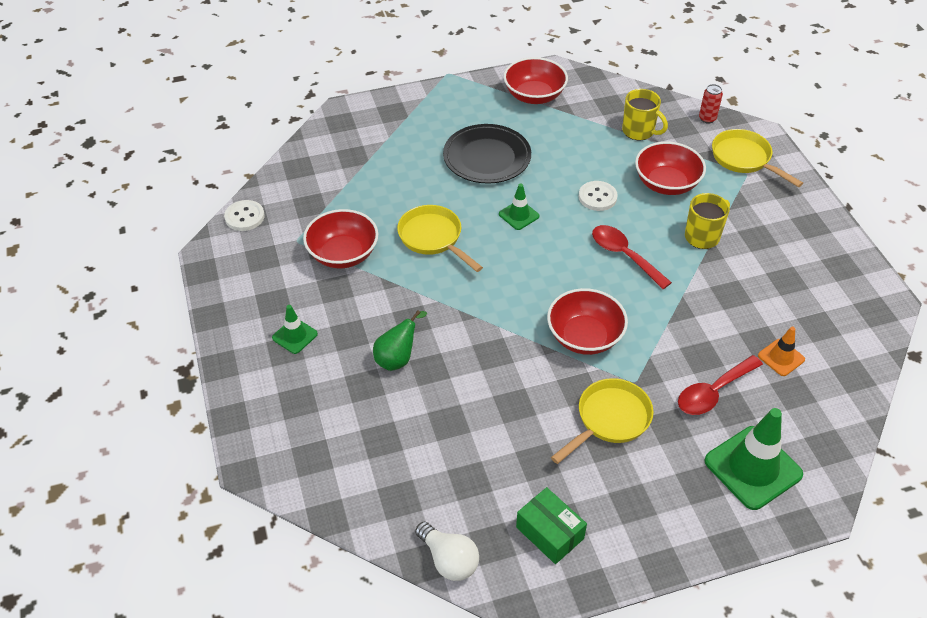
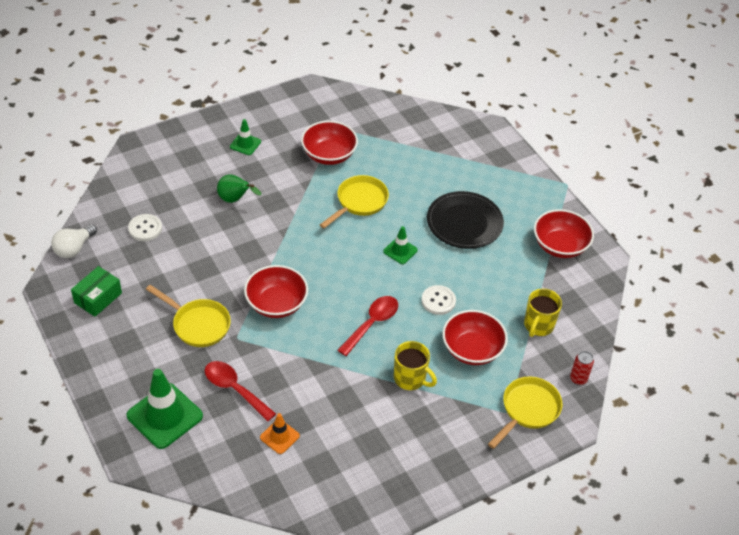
camera: 75 degrees right, 0 degrees up
(244, 217) = (352, 97): white button -> white button (145, 228)

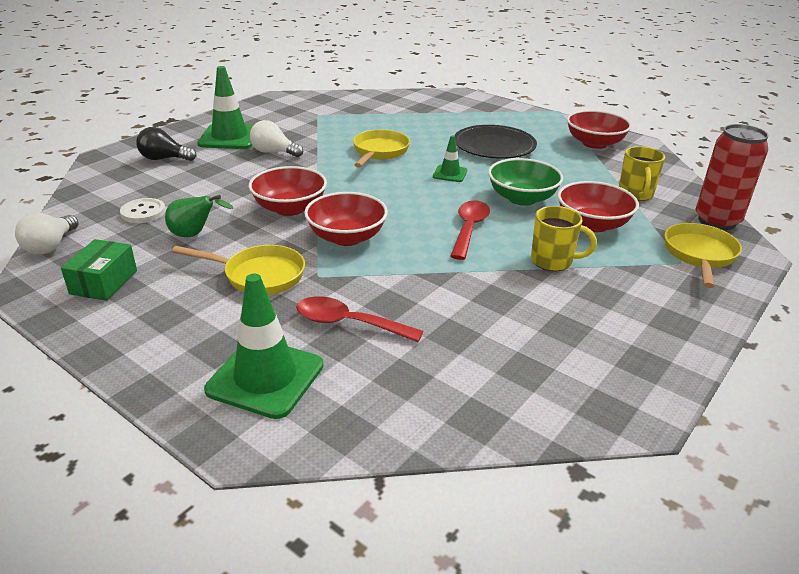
camera: 20 degrees left, 15 degrees down
(182, 161) = (164, 159): none -> black light bulb
(235, 199) = (242, 173): green pear -> green pear (194, 235)
(245, 144) = (230, 137): green traffic cone -> green traffic cone, size x1.93
(272, 177) = (274, 152): none -> white light bulb
(279, 436) = (445, 355): orange traffic cone -> none
(329, 155) = (323, 130): red bowl -> red bowl (290, 208)
(438, 301) = (522, 198): white button -> green bowl
(578, 379) = (717, 221): red can -> red can, size x2.15

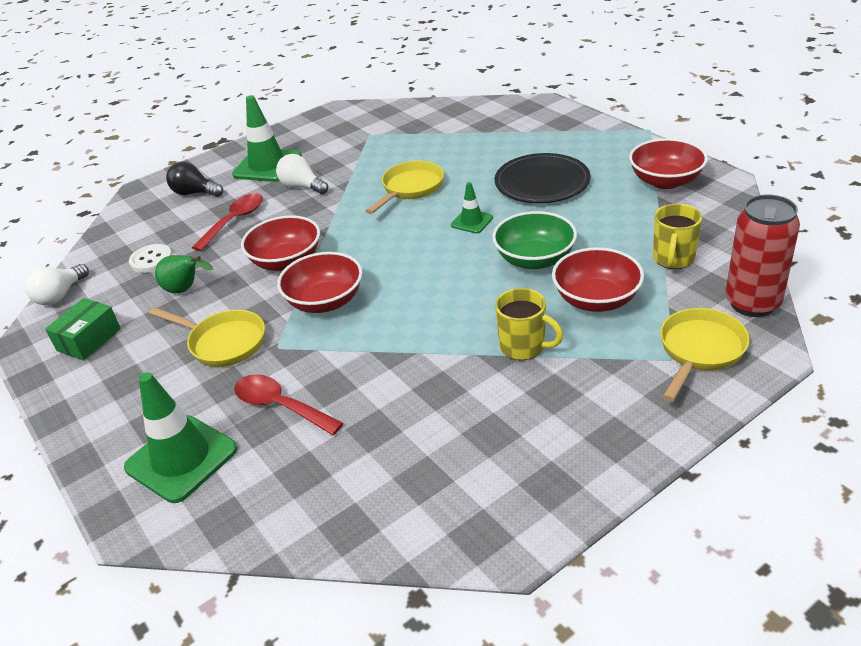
camera: 20 degrees right, 5 degrees up
(469, 229) = (455, 298): red spoon -> red spoon (234, 221)

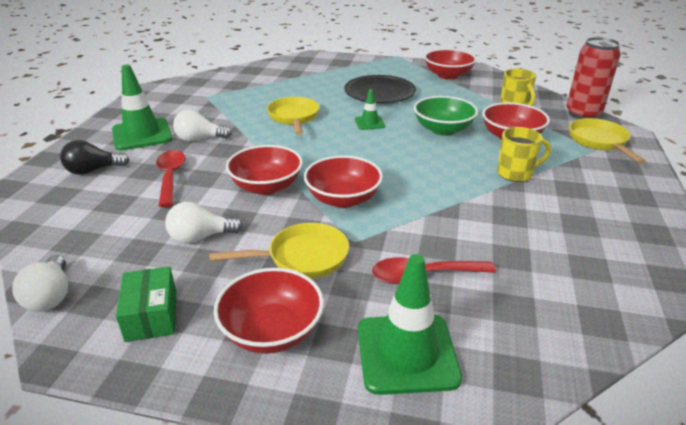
camera: 45 degrees left, 5 degrees down
(132, 391) = (272, 331): none -> red bowl
(151, 260) = (123, 230): white button -> none
(185, 290) = (200, 237): green pear -> white light bulb

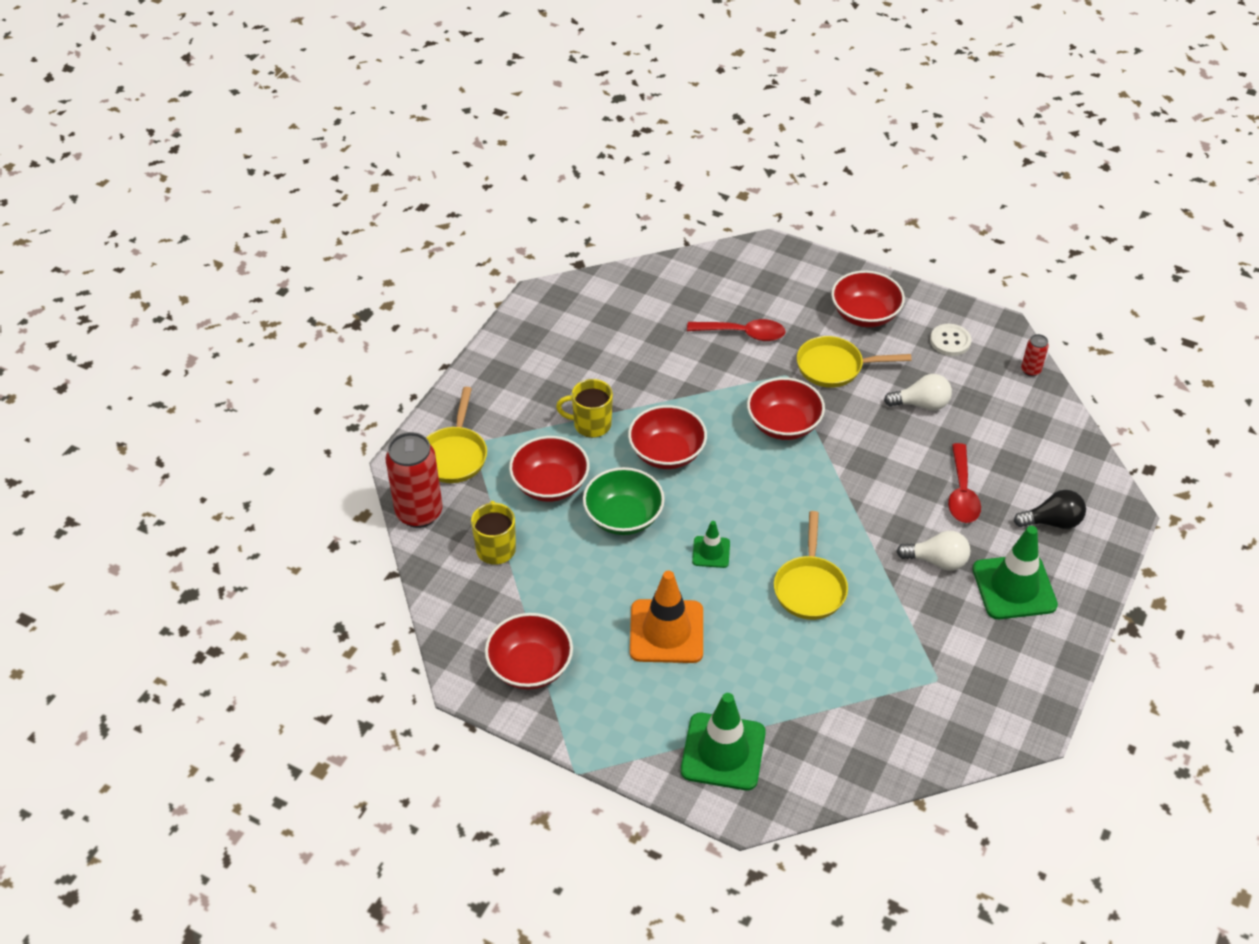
camera: 165 degrees left, 15 degrees up
(50, 296) = (1030, 370): white light bulb -> red can
(151, 315) = (950, 341): green box -> white button
(266, 186) = (858, 457): red bowl -> red bowl (667, 453)
(379, 93) = (666, 631): black plate -> orange traffic cone
(407, 353) = (779, 285): green traffic cone -> green traffic cone (723, 752)

